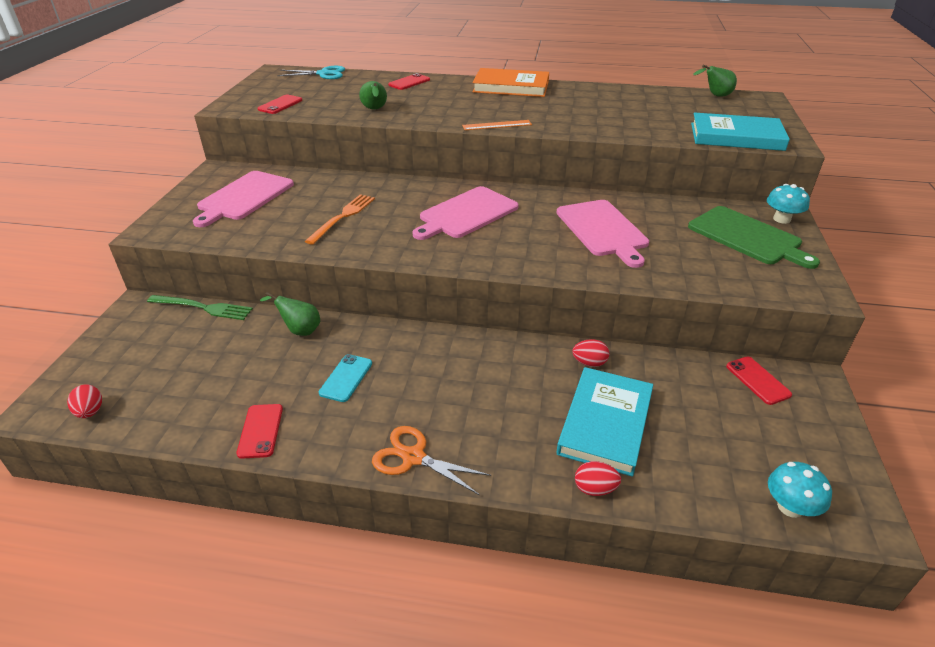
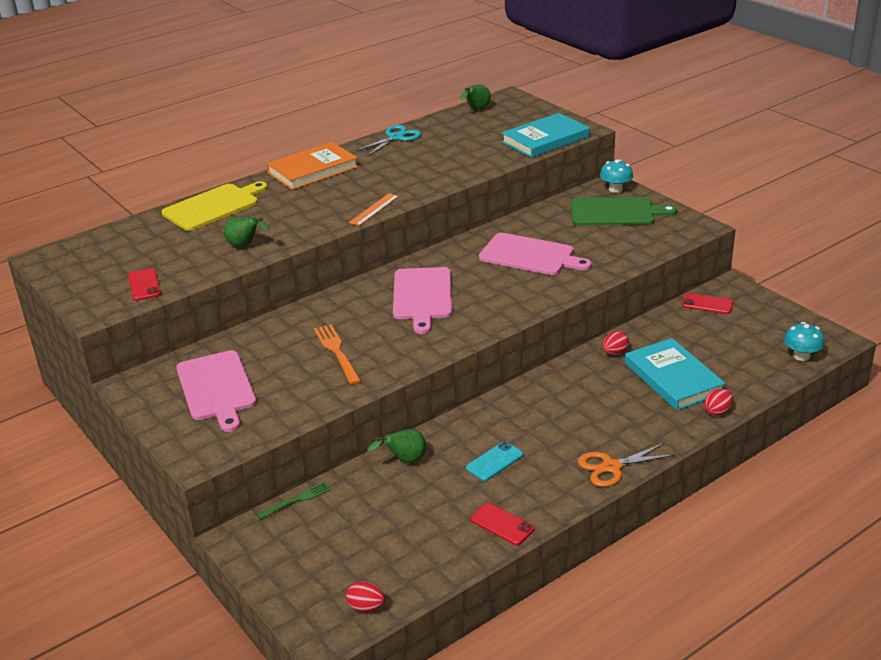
camera: 45 degrees left, 5 degrees down
(203, 307) = (297, 500): green fork -> green fork, size x0.65
(323, 74) = (106, 237): turquoise scissors -> turquoise scissors (396, 138)
(346, 378) = (494, 461): turquoise phone -> turquoise phone turned 75 degrees clockwise
(409, 82) = (214, 206): red phone -> yellow cutting board

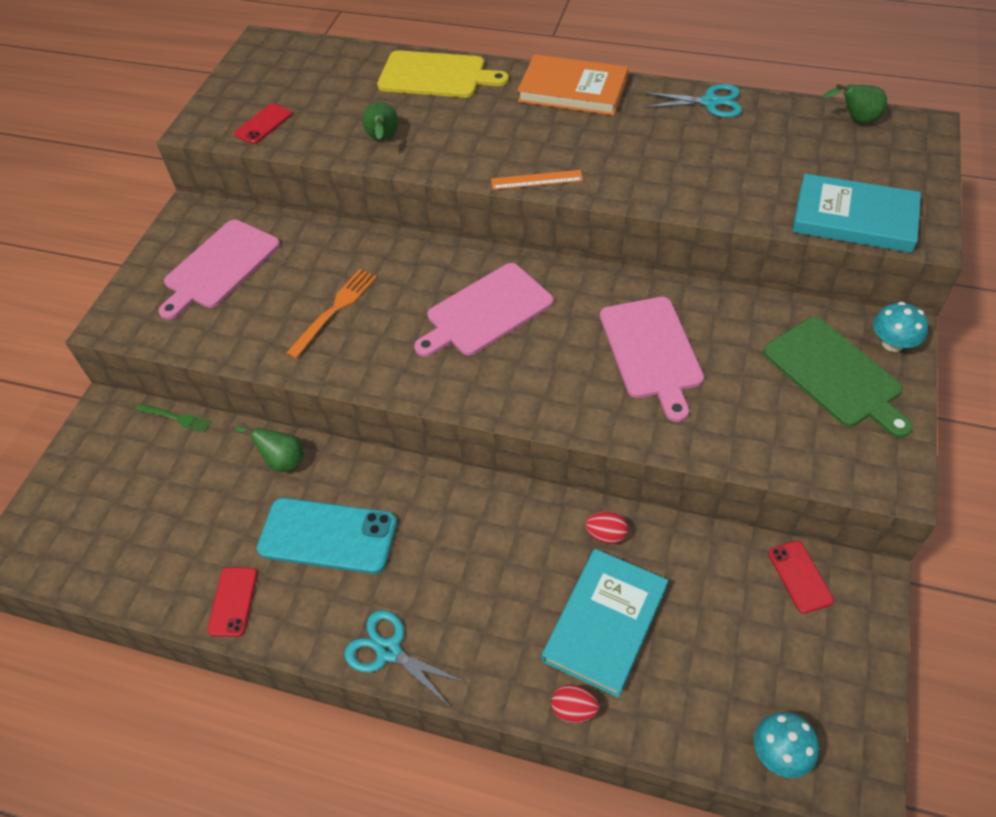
camera: 55 degrees right, 20 degrees up
(366, 607) = (60, 561): red egg -> none
(494, 461) = (328, 536): turquoise phone -> turquoise phone, size x1.89
(611, 467) = (389, 651): orange scissors -> turquoise scissors

